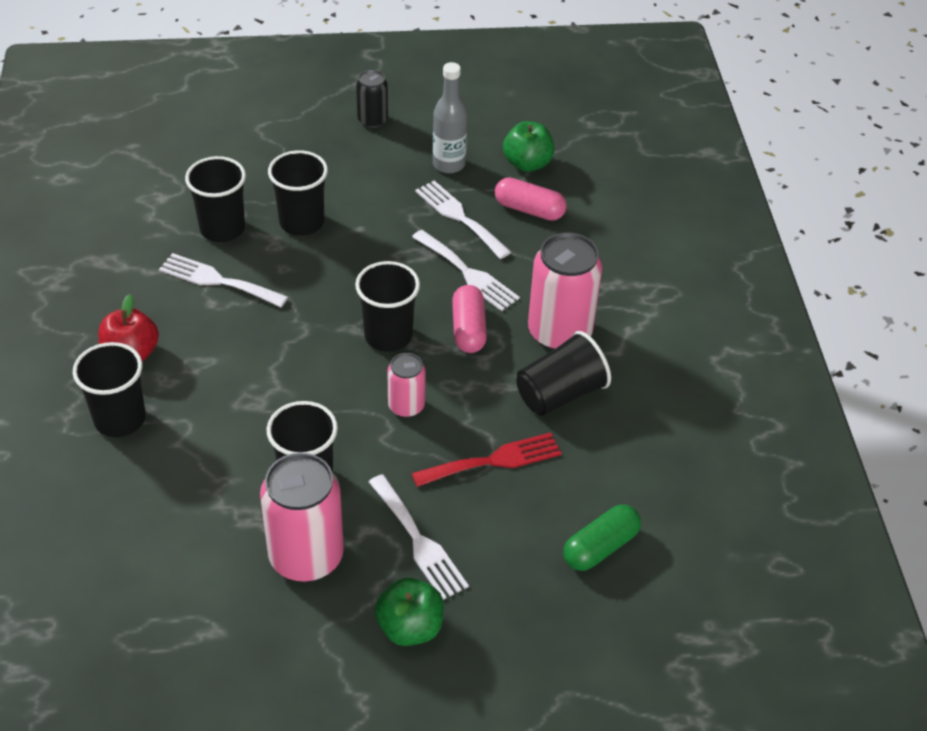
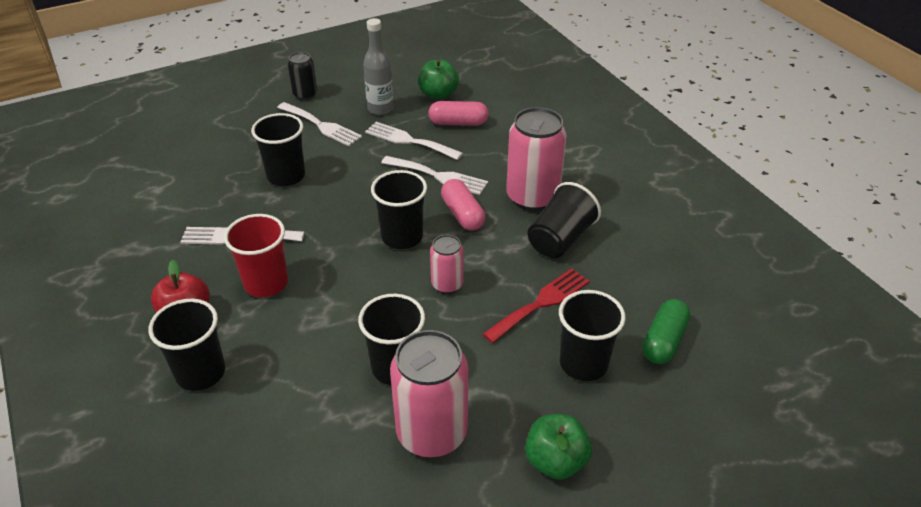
camera: 20 degrees left, 5 degrees down
(222, 228) = (221, 198): black cup -> black cup (583, 364)
(223, 344) = (266, 283): none -> red cup
(418, 541) = (519, 386): white fork -> white fork (321, 125)

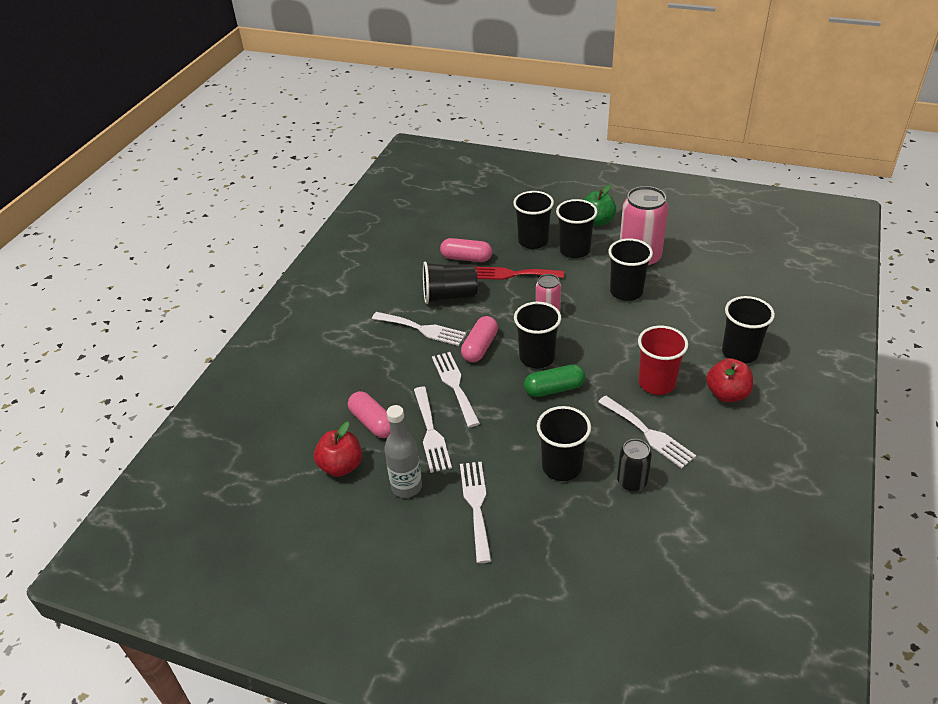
camera: 130 degrees left, 0 degrees up
(305, 95) = (445, 563): black can -> black can (632, 482)
(438, 94) = (341, 466): green apple -> red apple
(521, 386) = (574, 250): none -> black cup
(532, 197) = (422, 329): pink can -> white fork
(613, 288) = (466, 258): none -> pink capsule
(664, 341) = (483, 227): green capsule -> green capsule (554, 389)

